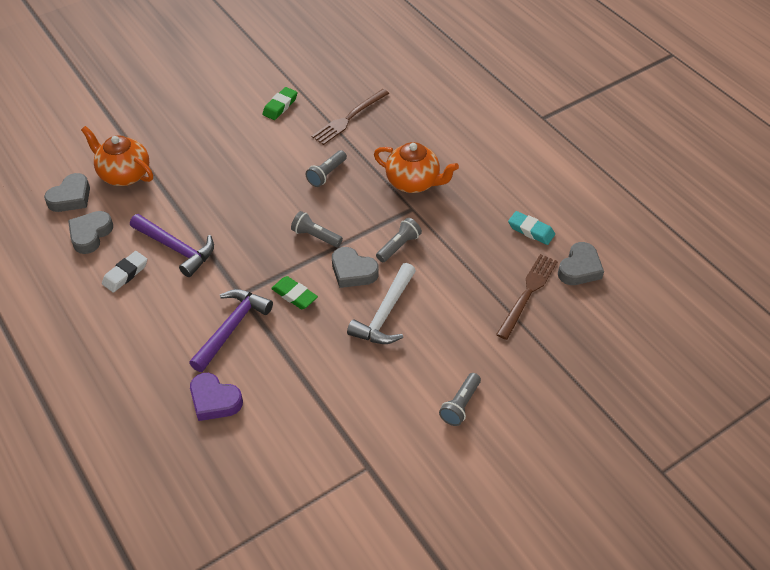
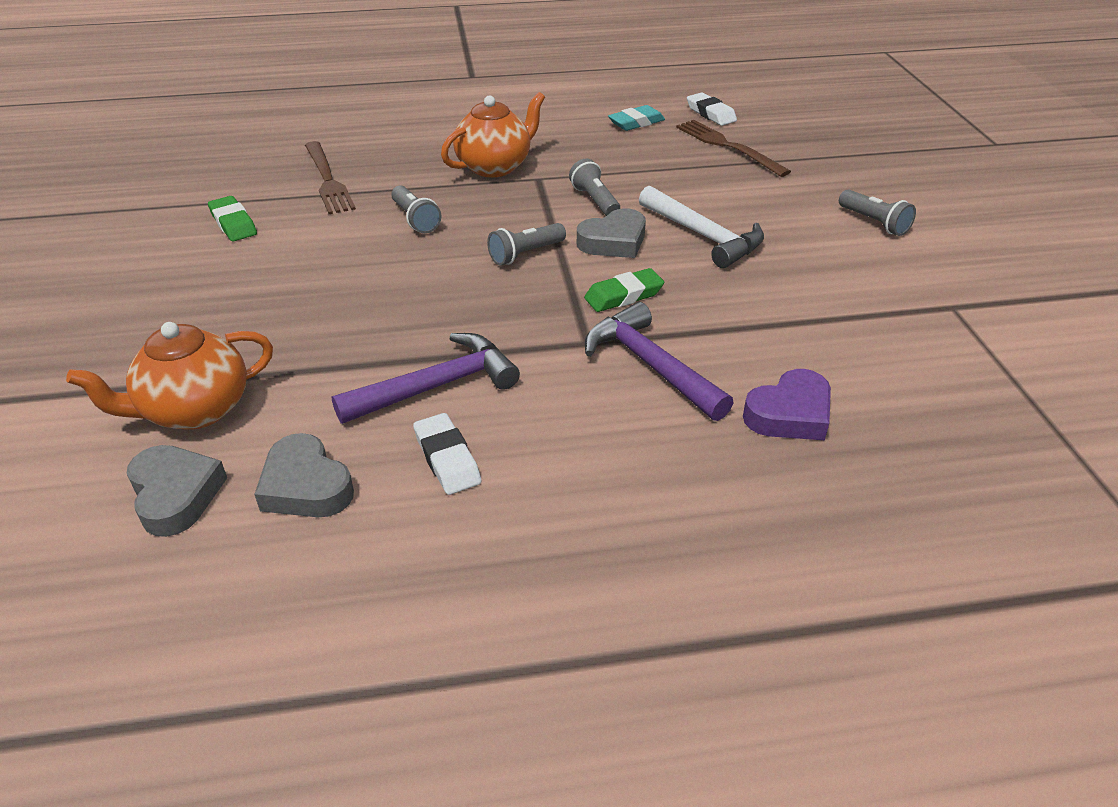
camera: 65 degrees left, 10 degrees down
(579, 268) = (711, 114): grey heart -> white eraser

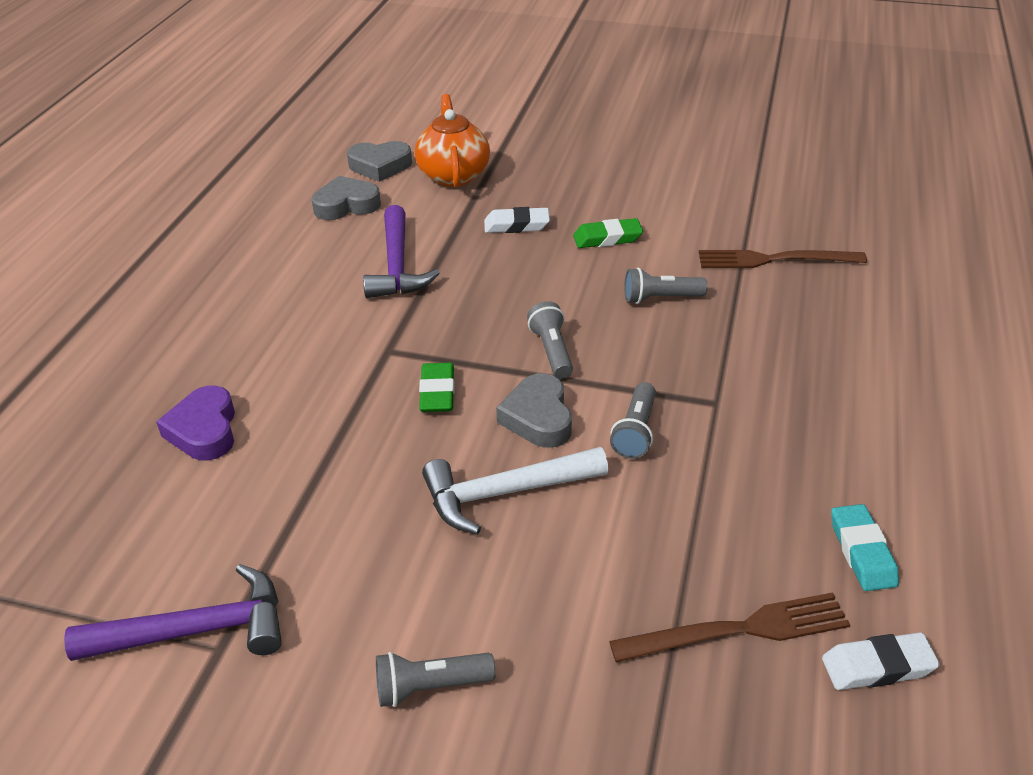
camera: 115 degrees right, 0 degrees up
(233, 223) = (706, 204): green eraser -> green eraser (607, 238)
(447, 458) = (320, 256): white eraser -> white eraser (516, 225)
(495, 167) = (761, 376): orange teapot -> none
(595, 201) = (636, 431): grey flashlight -> grey flashlight turned 105 degrees clockwise
(651, 366) = (328, 375): purple hammer -> purple hammer (196, 630)

